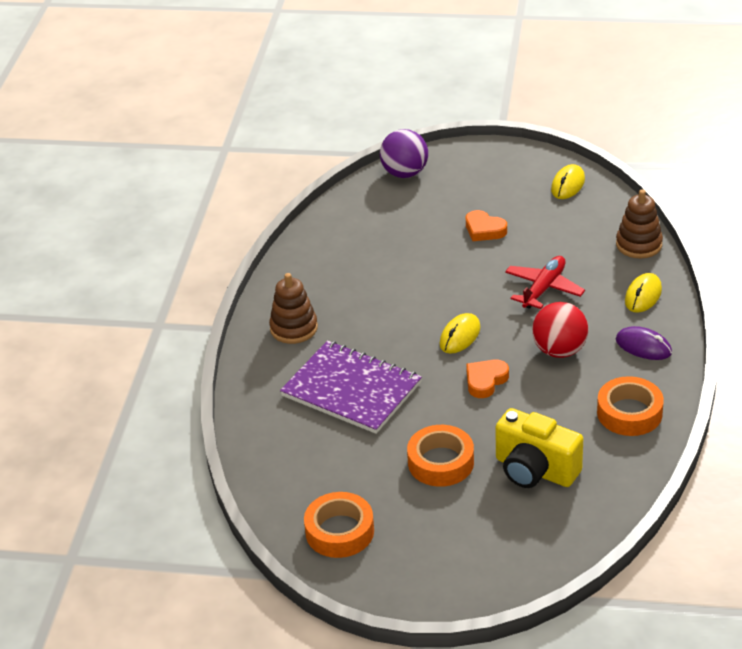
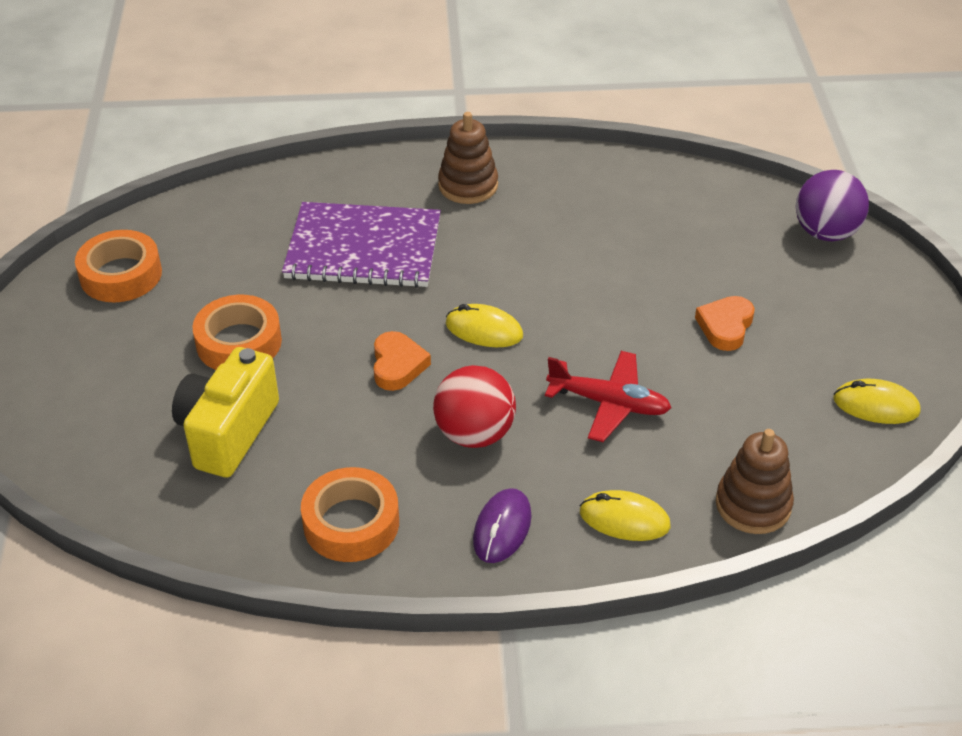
camera: 75 degrees right, 5 degrees up
(351, 389) = (363, 248): purple notebook -> purple notebook turned 75 degrees clockwise
(485, 381) = (397, 365): orange heart -> orange heart turned 60 degrees clockwise

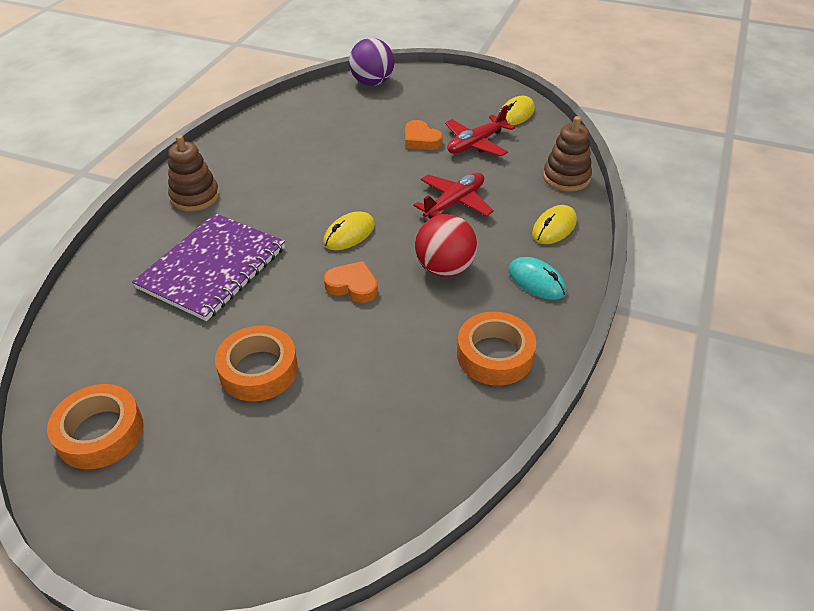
camera: 65 degrees left, 0 degrees up
(228, 432) = (358, 404): yellow camera -> none
(502, 528) = (536, 281): purple mouse -> turquoise mouse
(761, 384) = (476, 144): none -> red plane

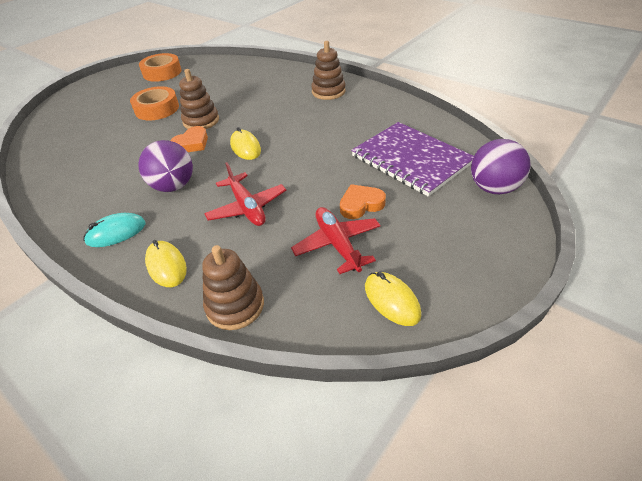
camera: 110 degrees right, 0 degrees up
(212, 268) = (250, 97): purple notebook -> purple notebook (411, 159)
(291, 298) = (201, 121): none -> brown stacking toy
(444, 268) = (173, 186): red ball -> purple ball
(495, 355) = (76, 192): orange tape -> none

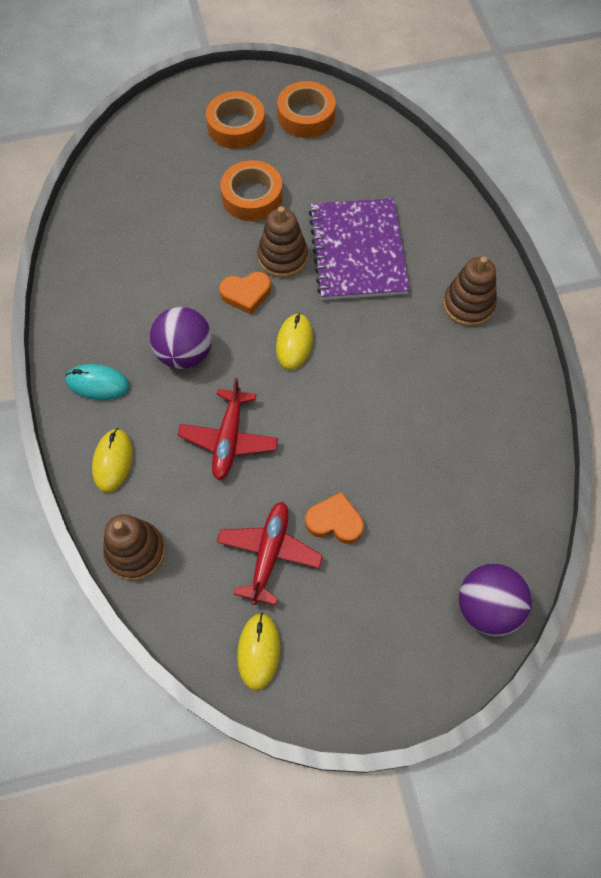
camera: 35 degrees right, 20 degrees up
(120, 91) = (236, 126): none -> orange tape
(411, 159) = (446, 498): purple notebook -> purple notebook (357, 251)

